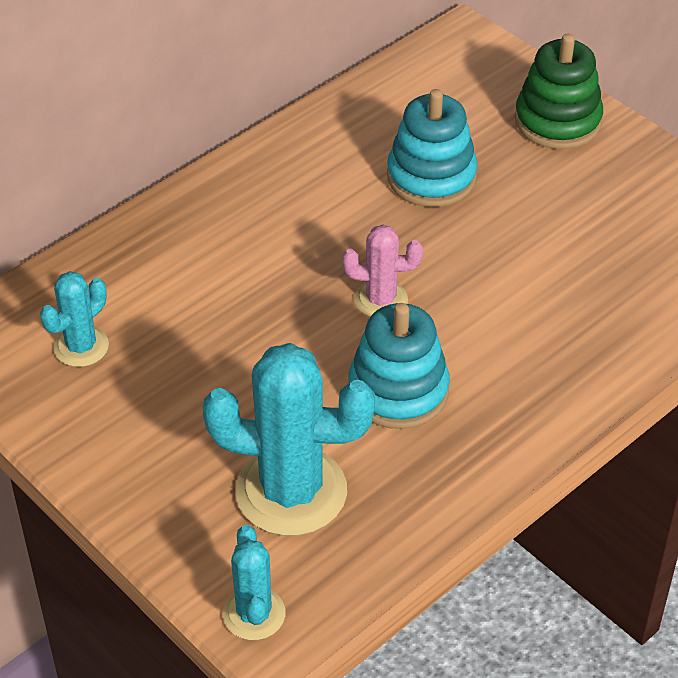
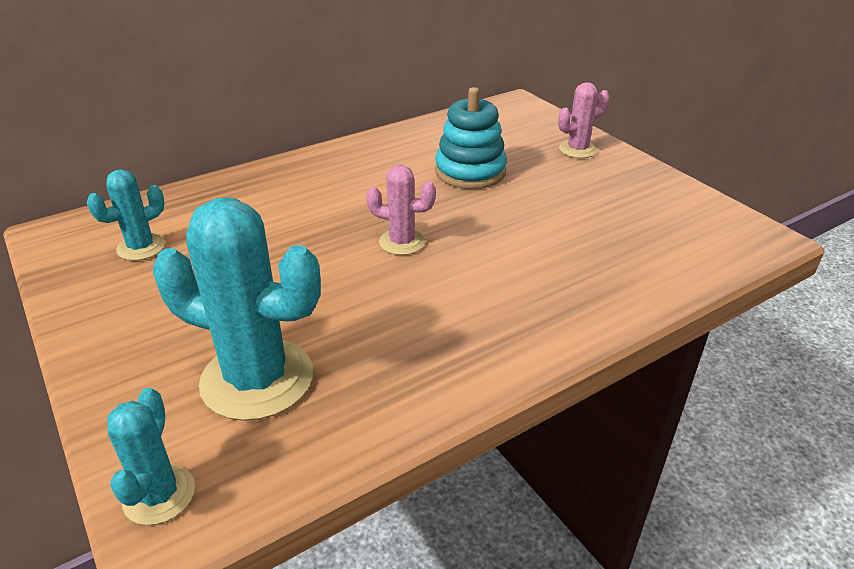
camera: 10 degrees right, 10 degrees down
(398, 391) = (392, 308): turquoise stacking toy -> none
(557, 121) = (577, 150): green stacking toy -> pink cactus

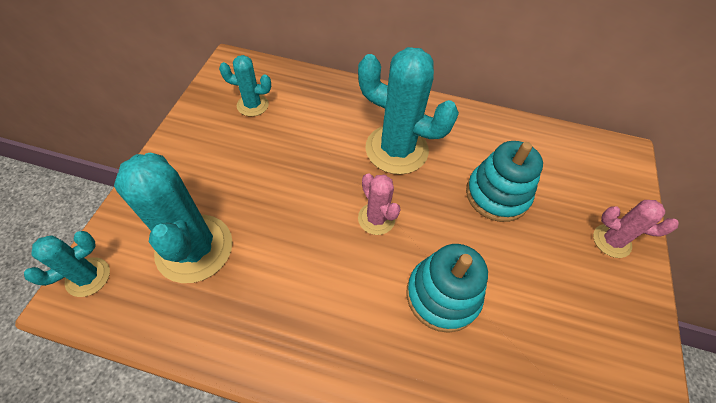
camera: 45 degrees right, 20 degrees up
(348, 193) = (396, 149): none -> turquoise cactus
(523, 248) = (442, 295): none -> turquoise stacking toy

